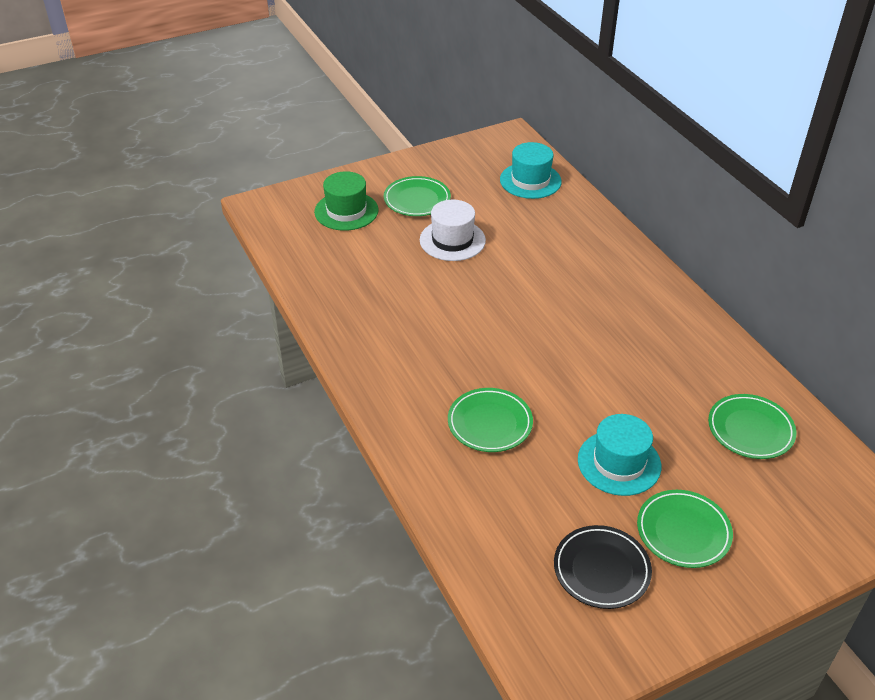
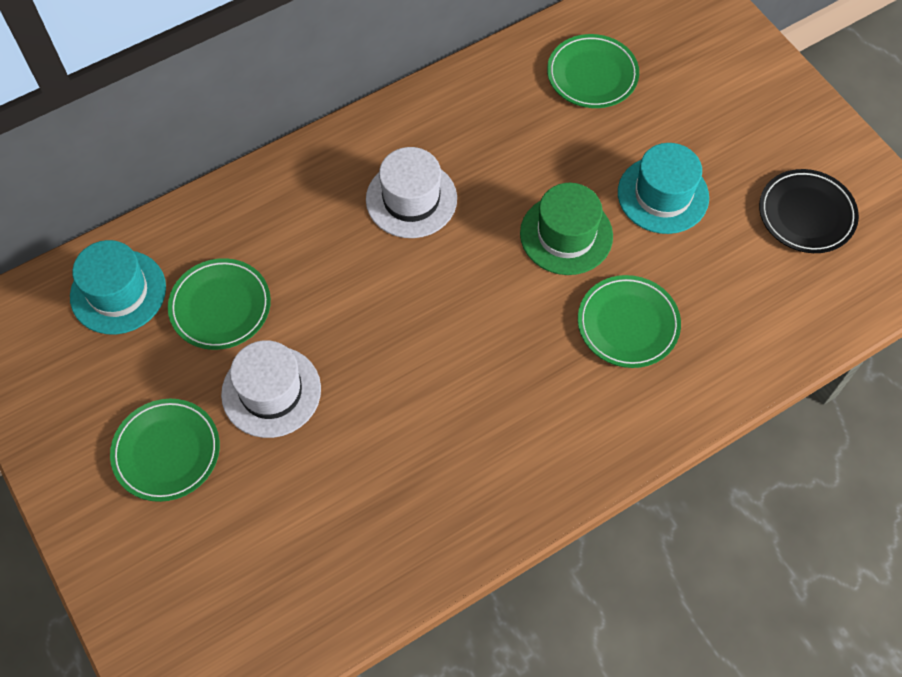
camera: 95 degrees left, 20 degrees up
(346, 211) = (197, 558): green hat -> green hat (566, 234)
(607, 310) = (411, 199): none -> white hat
(683, 531) = (742, 143): green plate -> green plate (220, 306)

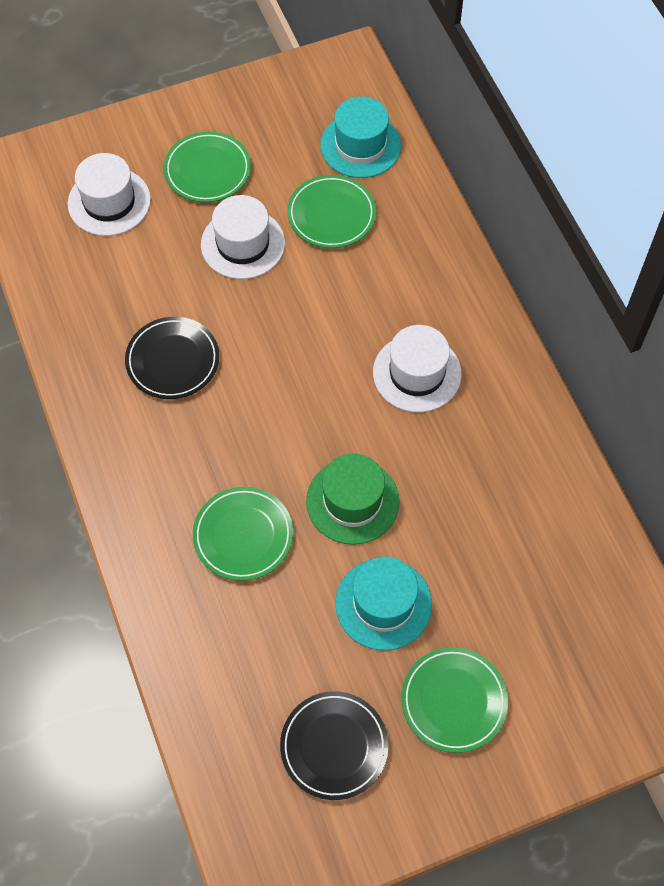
camera: 100 degrees right, 0 degrees up
(225, 559) = (109, 202): none -> white hat
(439, 434) = (173, 360): none -> black plate
(592, 75) = (549, 568): green plate -> green plate (454, 701)

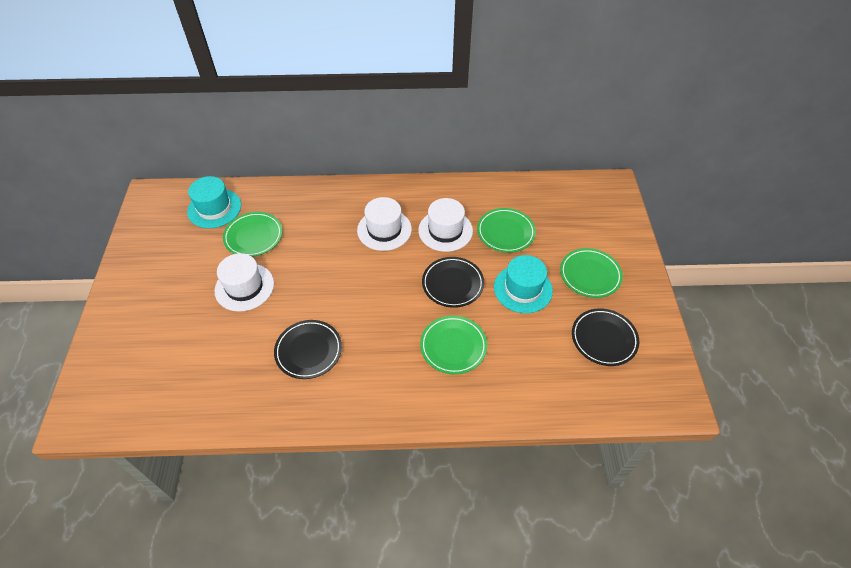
camera: 70 degrees left, 10 degrees down
(109, 202) = (158, 355): white hat -> white hat (445, 230)
(207, 170) = (175, 290): green plate -> green plate (505, 232)
(352, 501) = (452, 284): green hat -> black plate

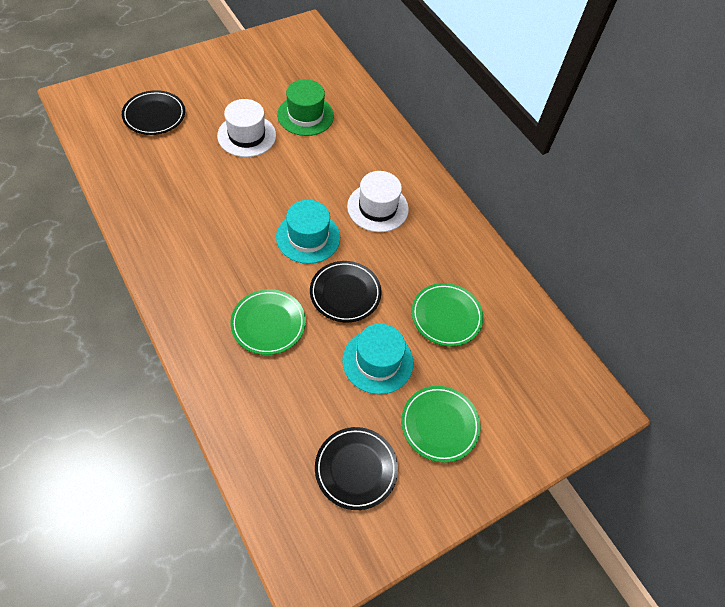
camera: 55 degrees right, 5 degrees up
(214, 208) = (319, 75): turquoise hat -> turquoise hat (308, 237)
(253, 236) = (305, 115): green plate -> green hat
(308, 351) = (204, 211): black plate -> black plate (154, 115)
(445, 230) = (411, 259): white hat -> none

